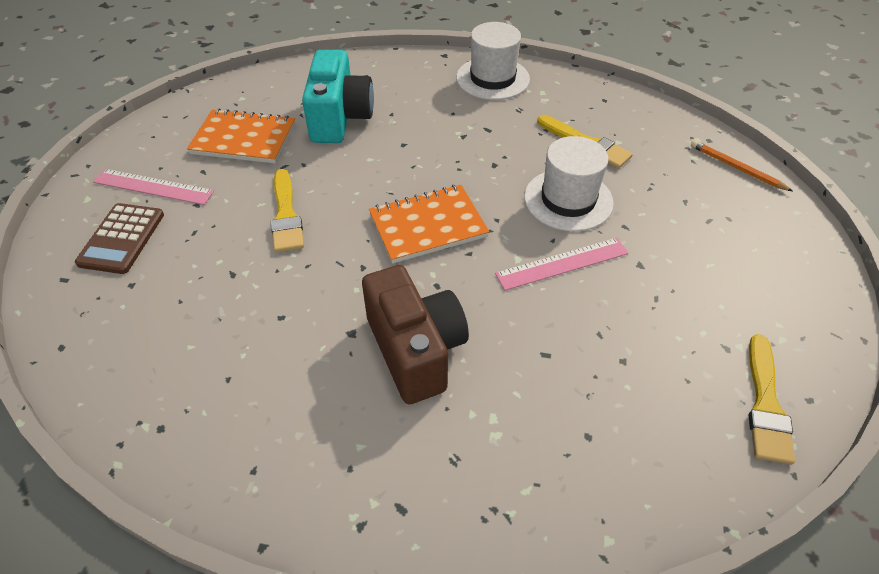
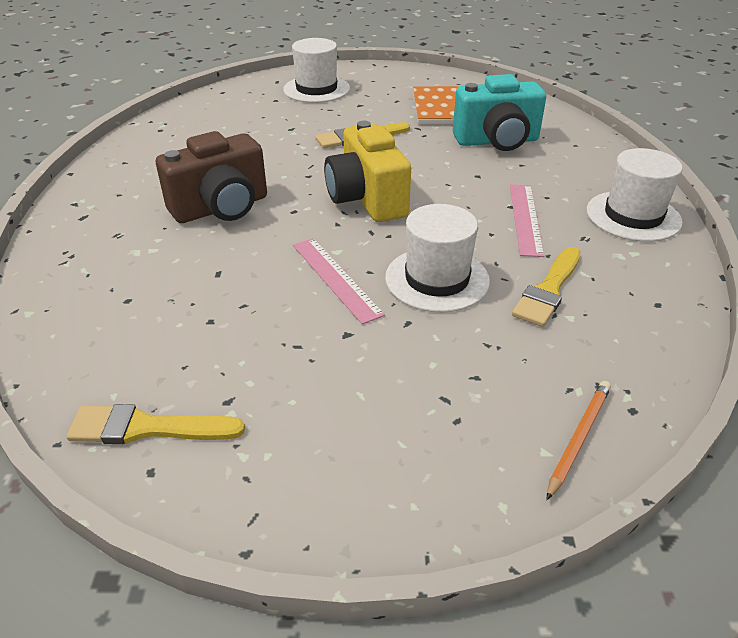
camera: 80 degrees right, 10 degrees down
(122, 239) = (316, 89): brown calculator -> white hat
(153, 187) = (371, 88): pink ruler -> pink ruler (525, 218)
(428, 226) = (367, 199): orange notebook -> yellow camera

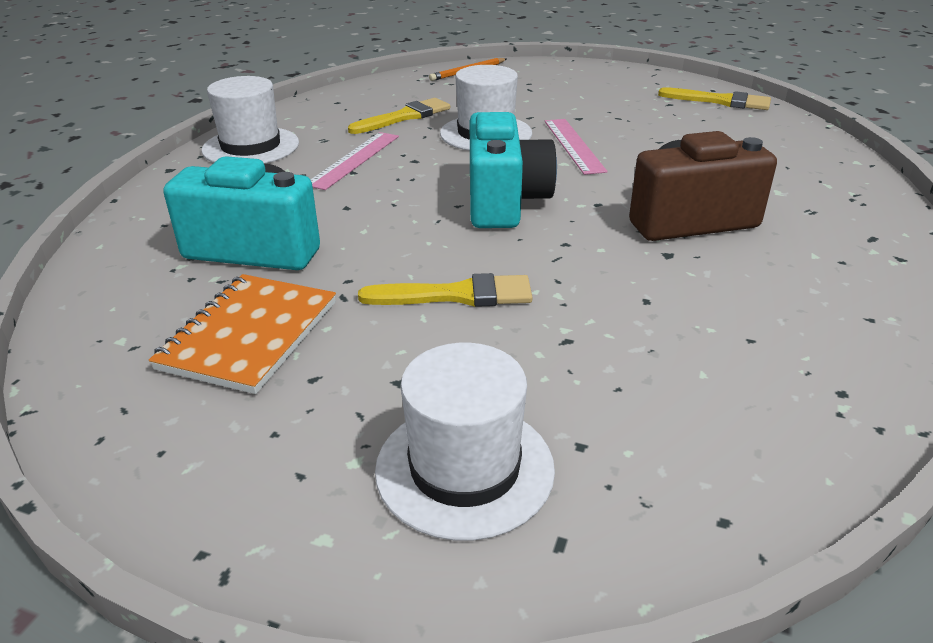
camera: 160 degrees left, 5 degrees down
(367, 199) = (504, 202): yellow camera -> turquoise camera

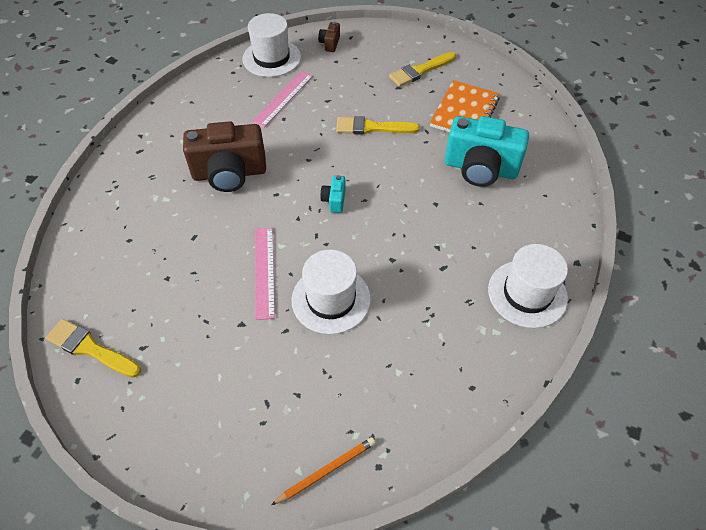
camera: 175 degrees left, 20 degrees up
(354, 160) = (438, 264): pink ruler -> pink ruler (283, 98)
(404, 117) = (401, 341): yellow brush -> yellow brush (420, 71)
(464, 468) = (376, 57): white hat -> white hat (271, 58)
(504, 202) = (334, 200): turquoise camera -> turquoise camera, size x0.43
(621, 507) = (330, 44): none -> brown camera

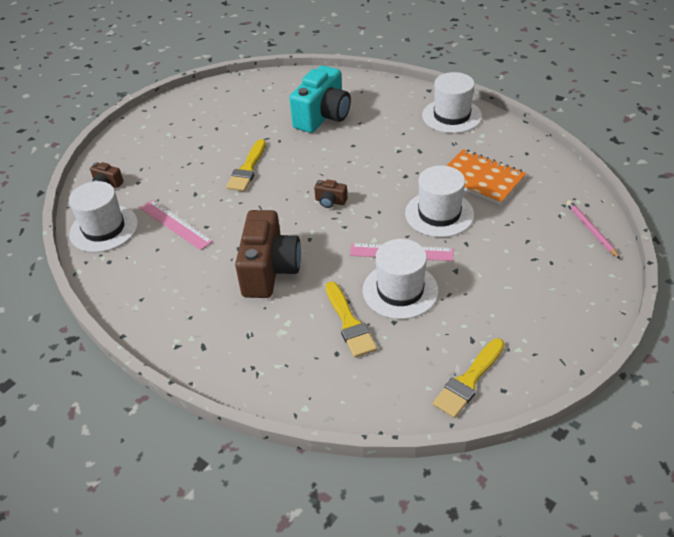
camera: 75 degrees left, 10 degrees down
(209, 277) = (400, 290): none -> white hat
(326, 470) = (591, 230): orange pencil -> pink pencil
(334, 200) = (330, 201): turquoise camera -> brown camera
(420, 71) = (185, 131): yellow brush -> yellow brush (349, 323)
(464, 112) = (253, 114): orange notebook -> orange notebook (481, 179)

